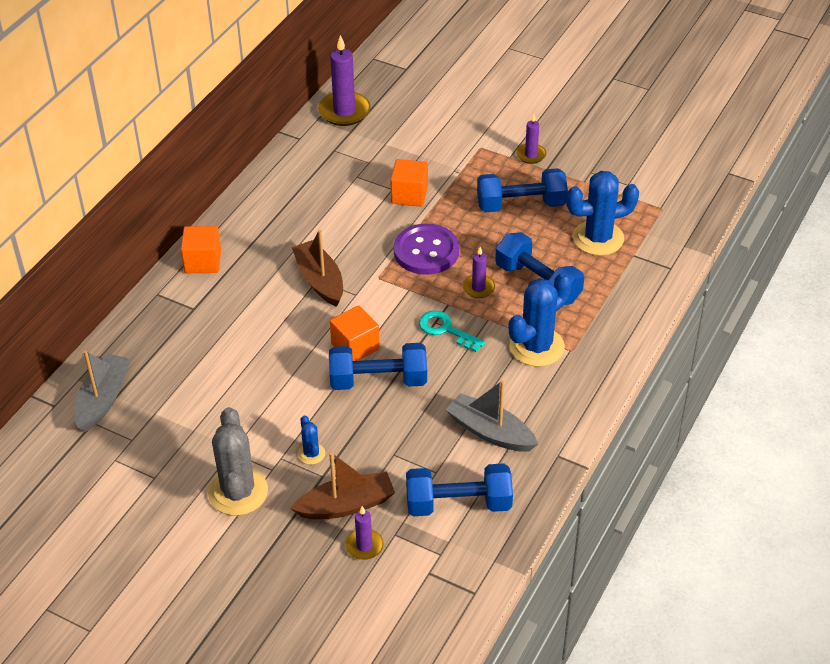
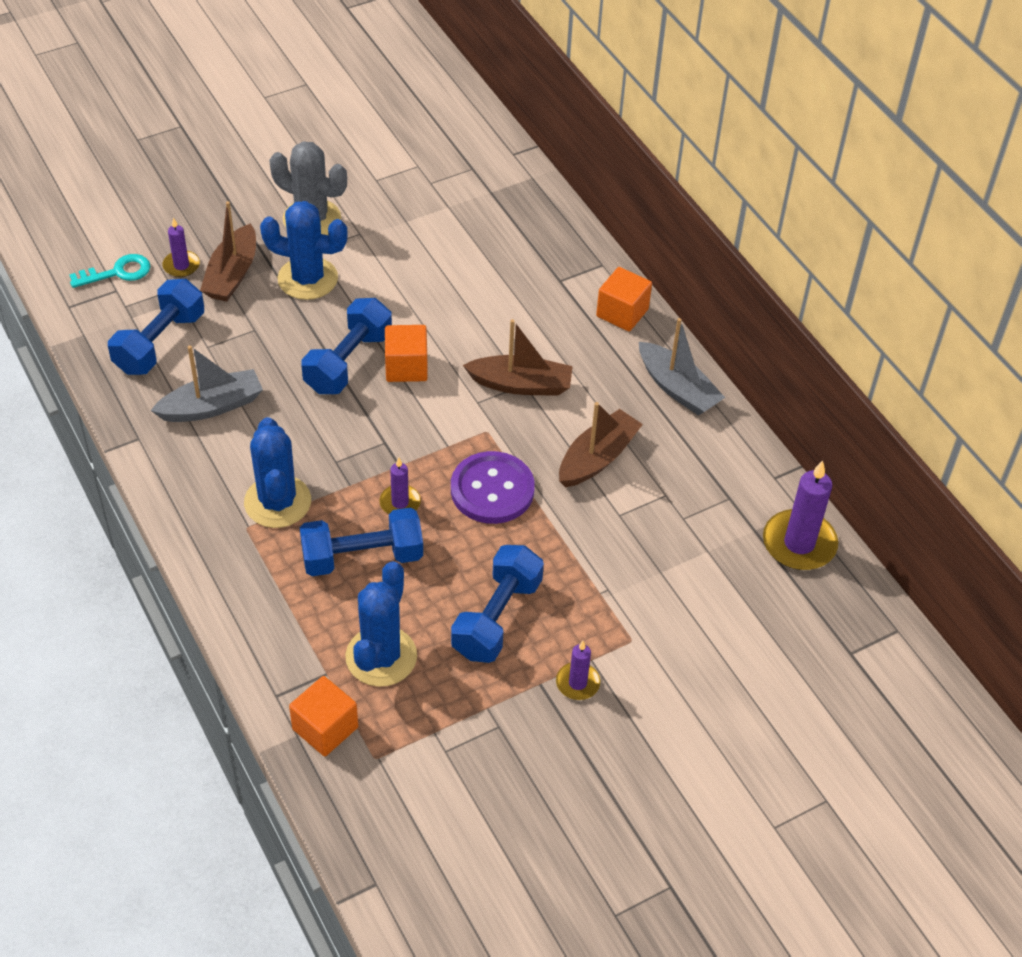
camera: 120 degrees right, 5 degrees up
(103, 399) = (493, 183): grey boat -> grey boat (677, 388)
(311, 454) = (307, 279): blue cactus -> blue cactus, size x2.11
(353, 217) = (597, 458): none -> brown boat
(409, 195) = (596, 524): orange cube -> orange cube (325, 728)
(446, 330) = (366, 444): turquoise key -> turquoise key (117, 272)

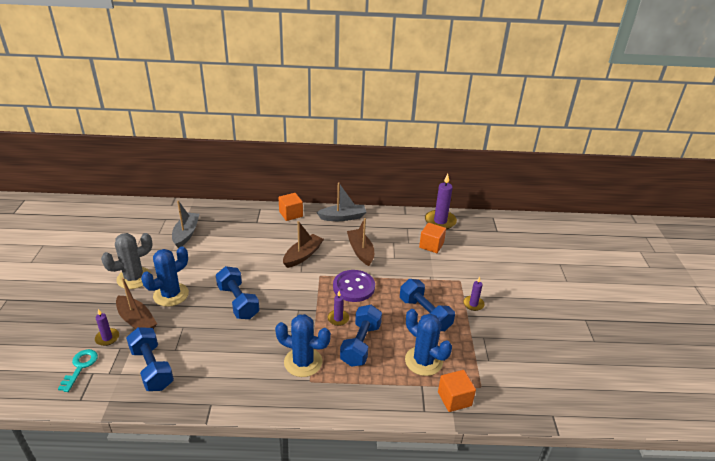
camera: 60 degrees left, 15 degrees down
(212, 406) = (218, 363): grey boat -> grey boat (186, 234)
(406, 367) = (260, 284): orange cube -> orange cube (431, 245)

